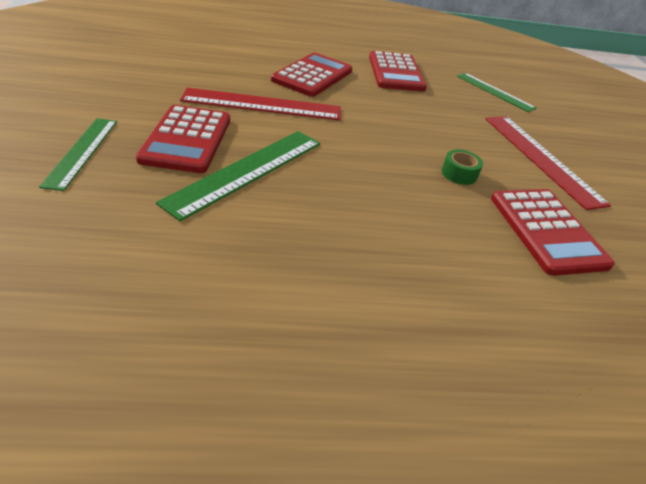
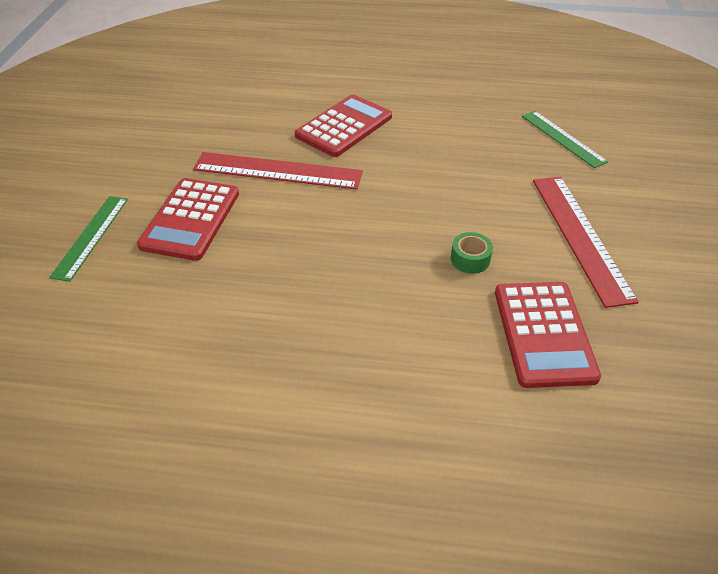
camera: 15 degrees right, 5 degrees up
(247, 171) = (242, 257): green ruler -> none
(396, 72) = (445, 115): red calculator -> none

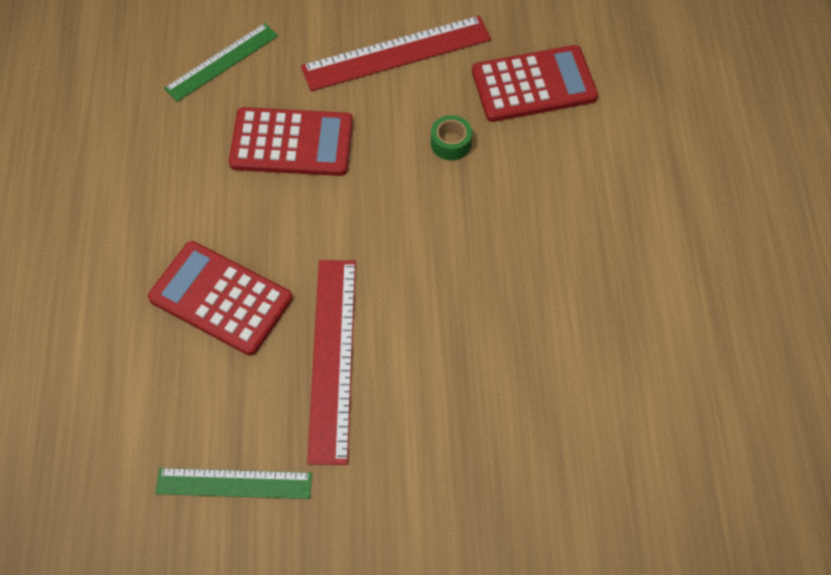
camera: 100 degrees left, 15 degrees up
(91, 236) = (501, 543): green ruler -> green ruler (234, 483)
(191, 219) = (446, 434): red calculator -> red calculator (292, 143)

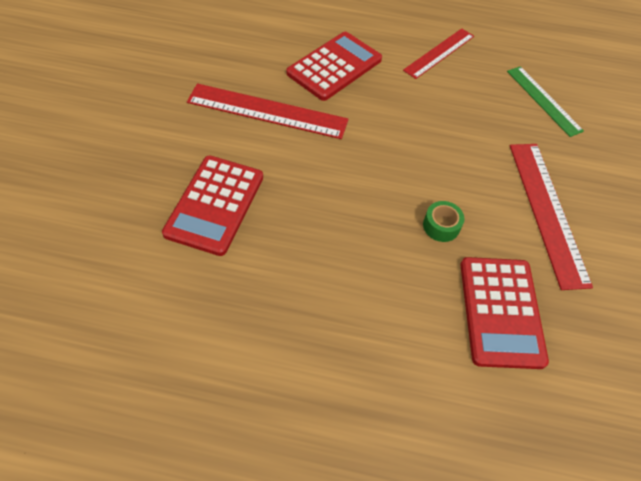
camera: 100 degrees right, 5 degrees down
(158, 179) = (439, 53): none -> red ruler
(234, 483) = (202, 51): green ruler -> none
(292, 143) = (459, 125): red calculator -> red calculator (215, 205)

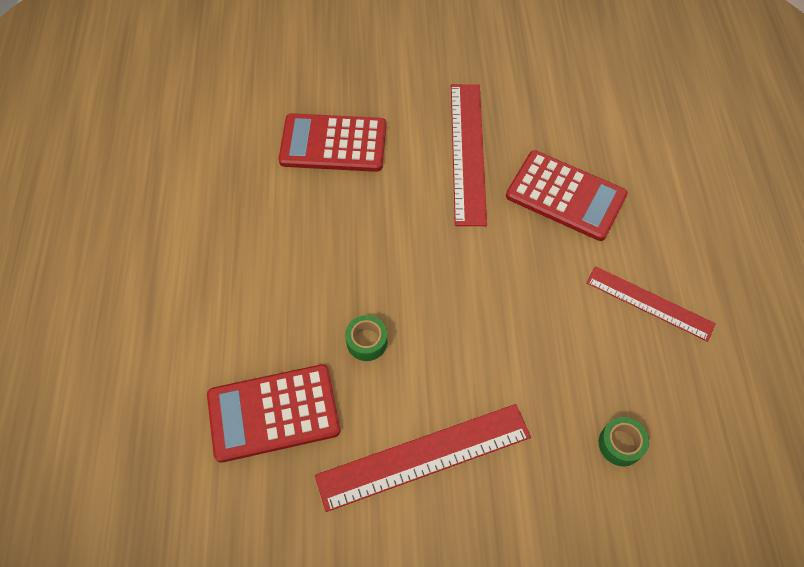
camera: 80 degrees right, 5 degrees up
(543, 100) = (620, 444): green ruler -> green tape

